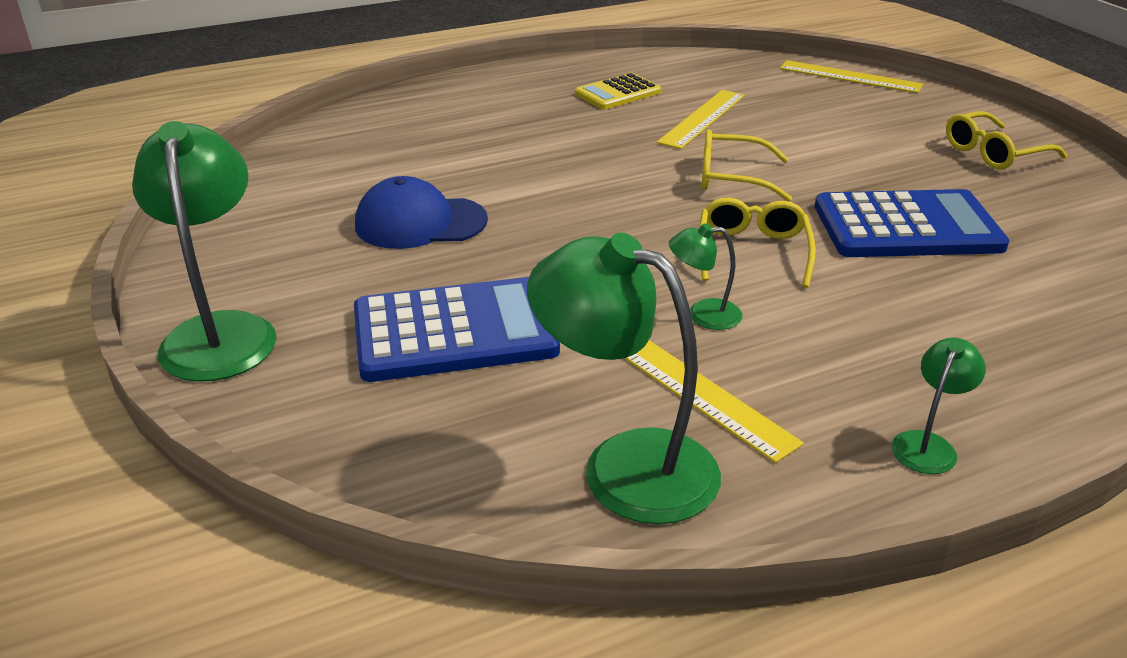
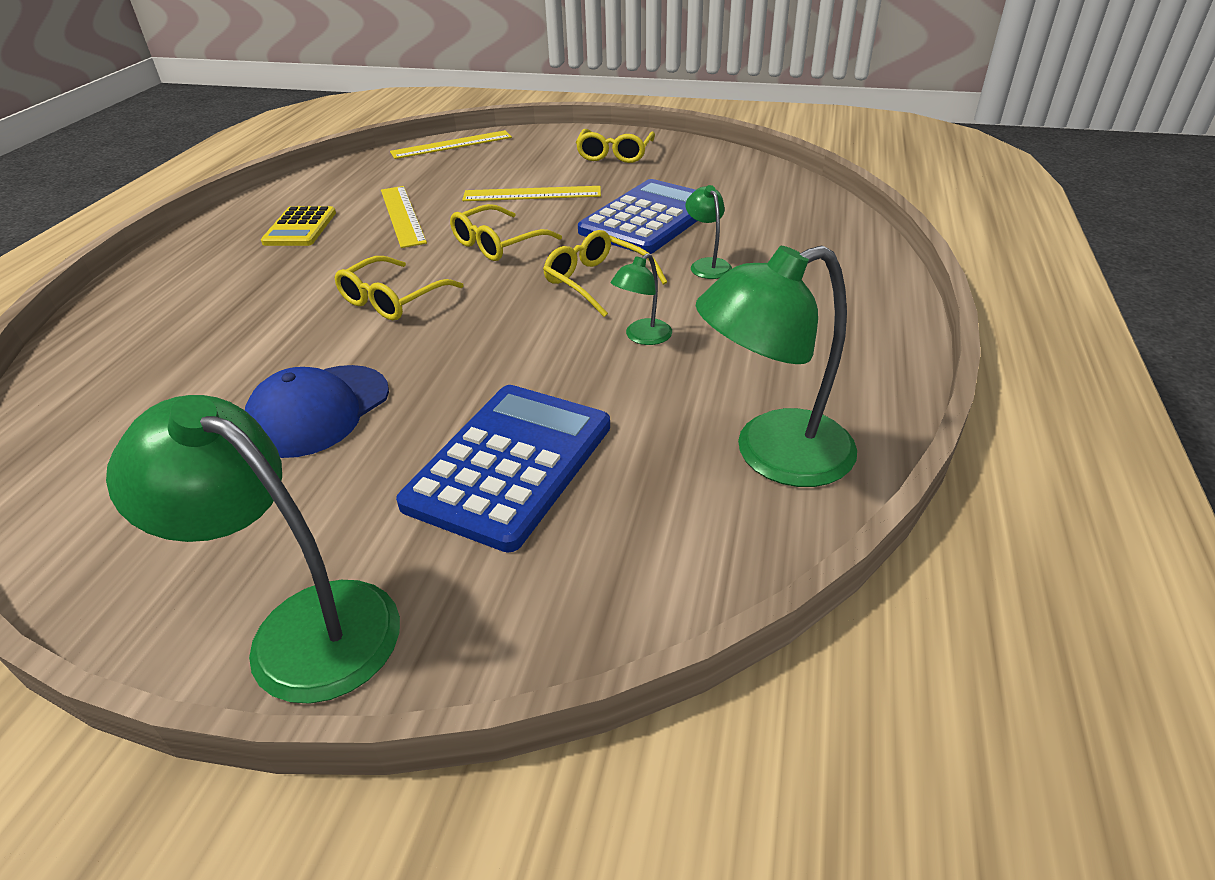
camera: 50 degrees left, 5 degrees up
(585, 178) = (393, 299): none -> yellow glasses
(699, 392) = (726, 382): yellow ruler -> yellow ruler (532, 194)
(928, 444) = (865, 326): green lamp -> green lamp (707, 265)

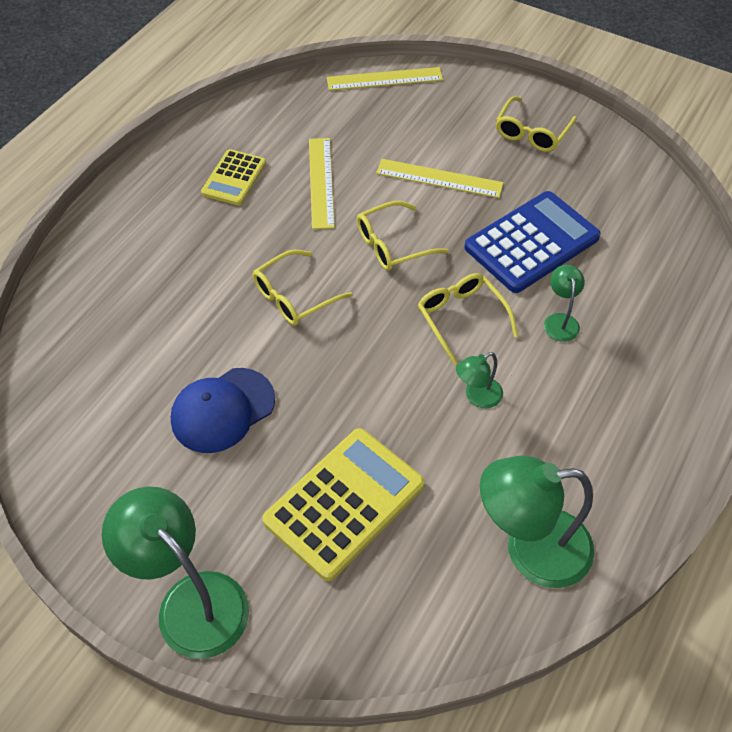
camera: 15 degrees right, 15 degrees up
(510, 464) = (344, 503): blue calculator -> yellow calculator

